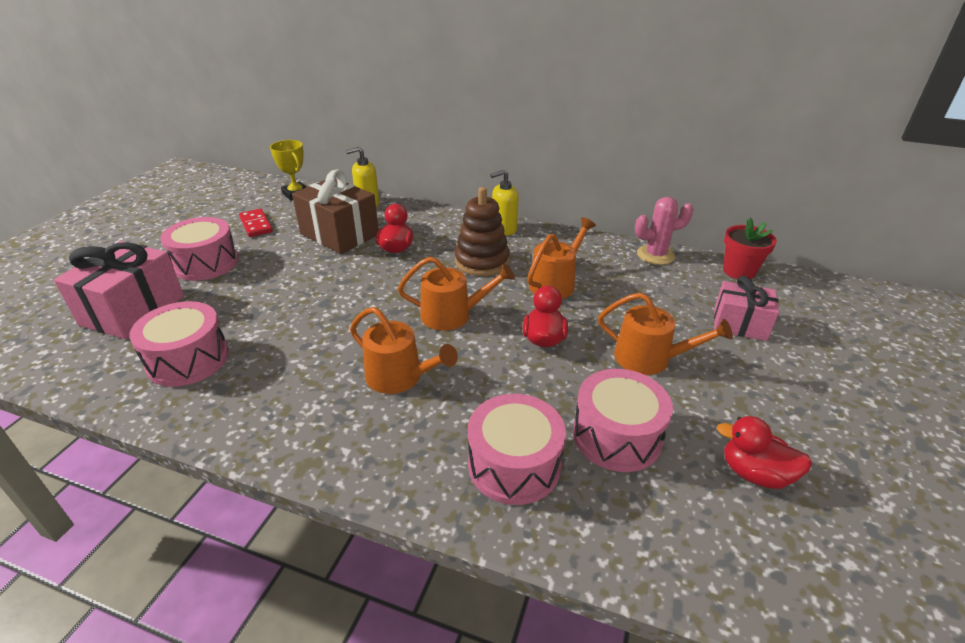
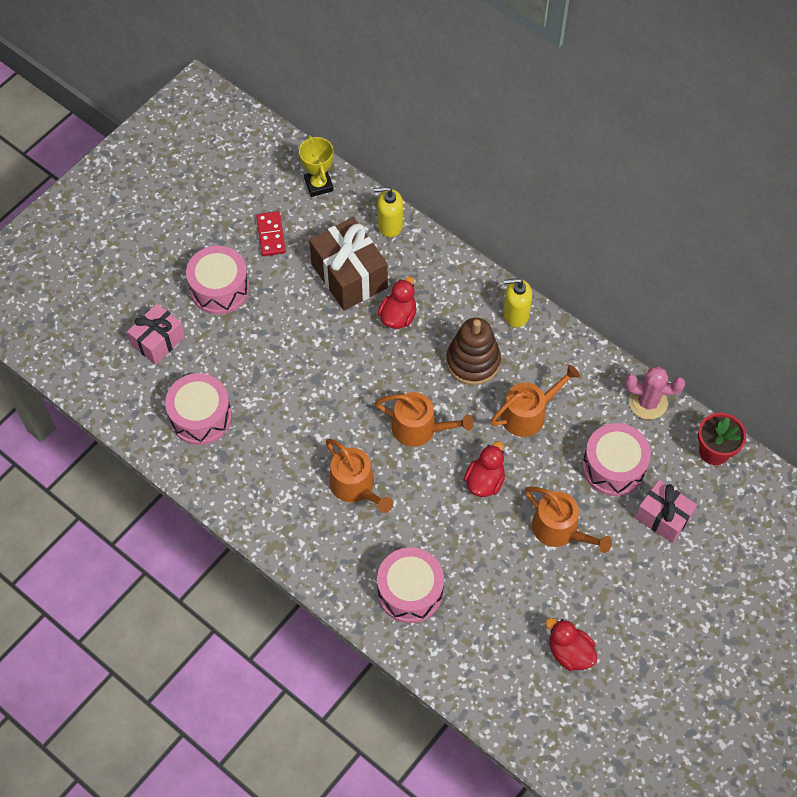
camera: 20 degrees right, 25 degrees up
(133, 310) = (158, 341): pink gift -> pink gift, size x0.64
(616, 436) = (492, 592): pink drum -> pink drum (613, 467)

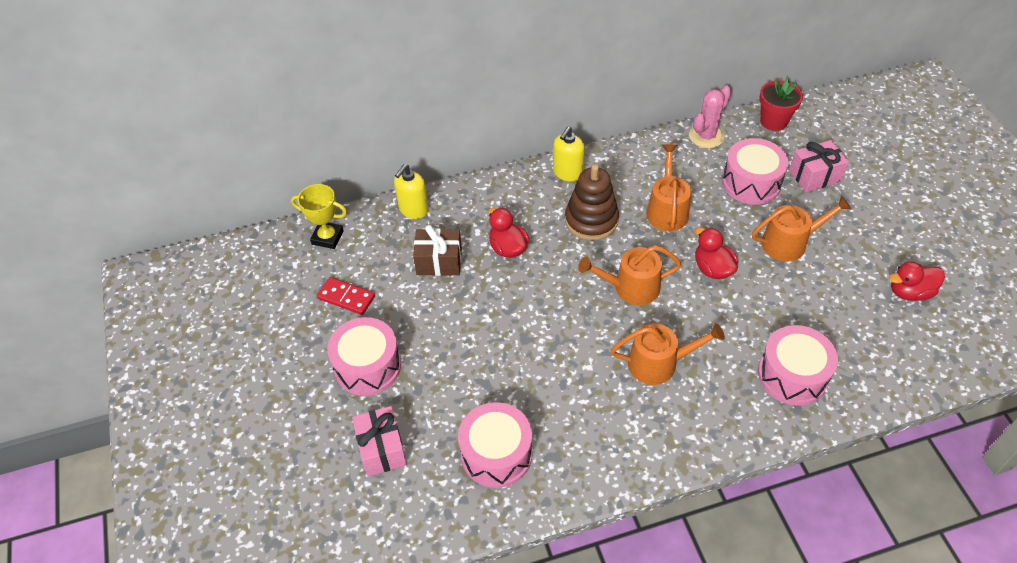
camera: 55 degrees left, 10 degrees down
(349, 276) = (439, 262): brown gift -> brown gift, size x0.64
(419, 428) = (631, 287): orange watering can -> orange watering can turned 150 degrees counterclockwise

